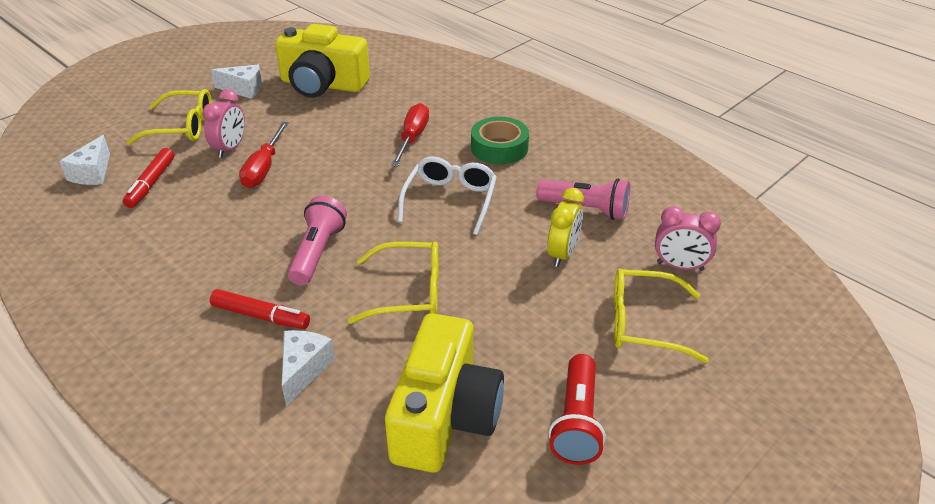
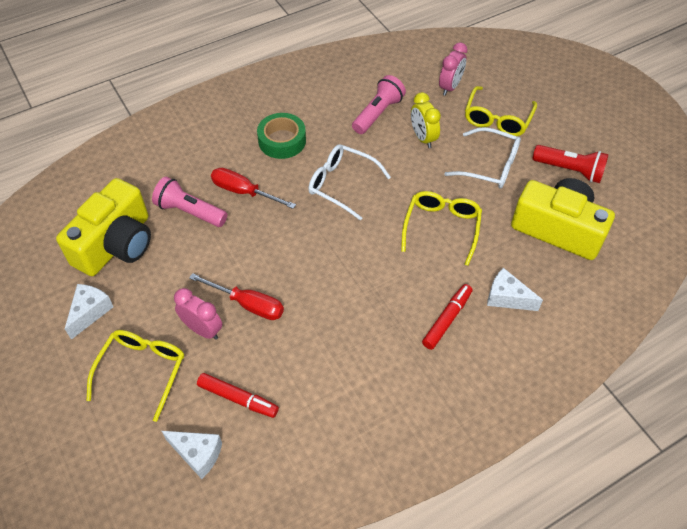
camera: 75 degrees left, 15 degrees up
(318, 252) = (381, 276): pink flashlight -> pink flashlight (190, 211)
(542, 326) = (490, 166): none -> white glasses
(562, 254) = (423, 138): yellow clock -> yellow clock turned 150 degrees counterclockwise

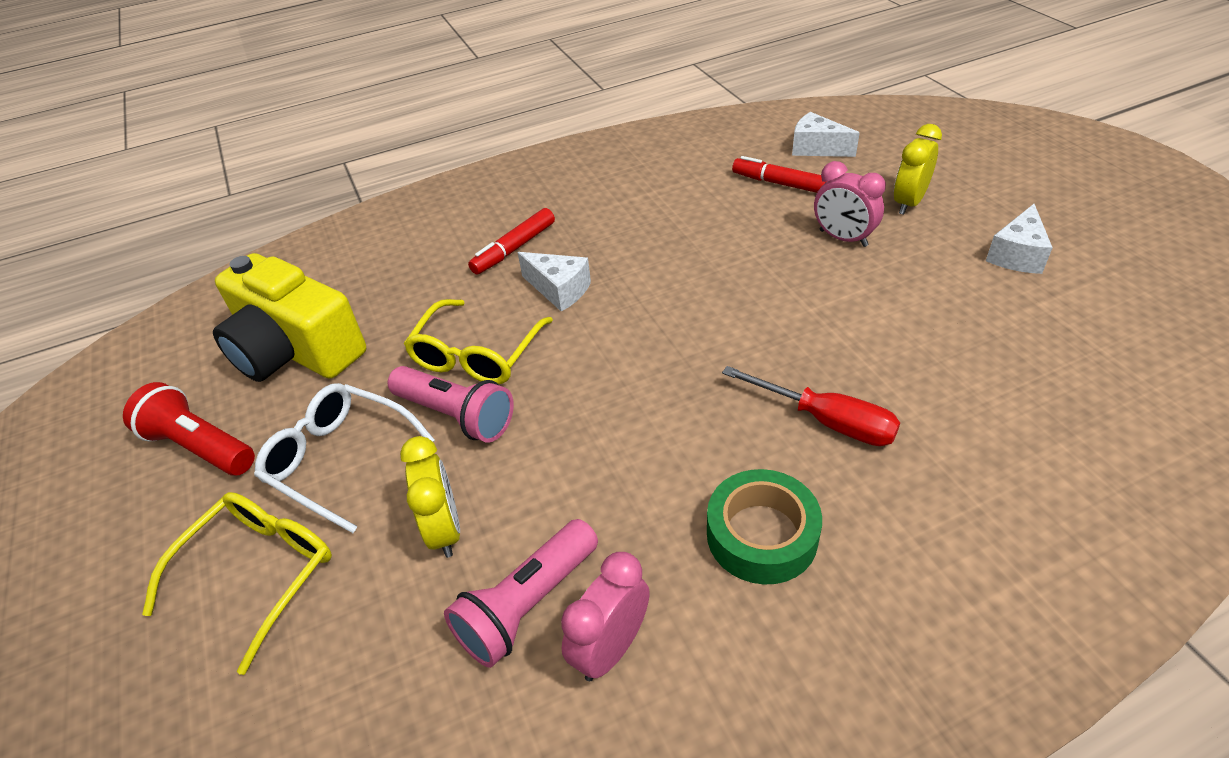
camera: 170 degrees left, 10 degrees down
(116, 244) = (1031, 338): yellow camera -> none
(142, 371) = (908, 203): yellow glasses -> yellow clock
(190, 211) = (921, 387): pink flashlight -> pink flashlight (456, 416)
(248, 304) = (785, 263): red screwdriver -> none
(342, 184) = (634, 430): white glasses -> none
(450, 87) = (316, 686): pink clock -> pink clock (611, 648)
(507, 298) = (424, 269): white cheese -> white cheese (559, 290)

